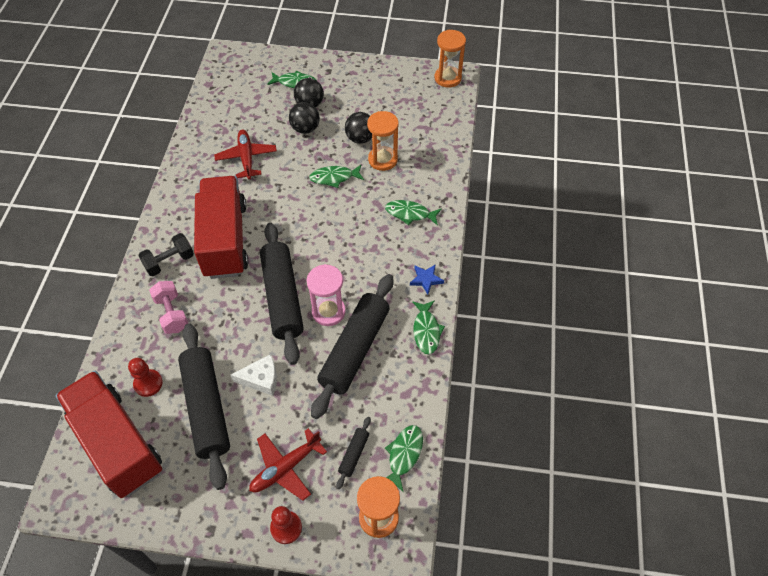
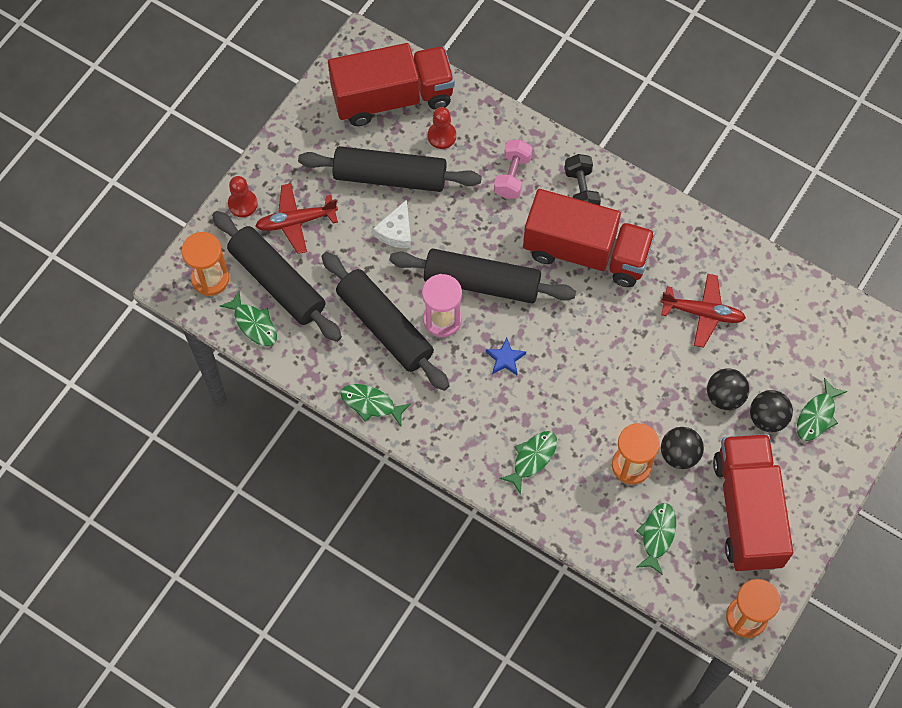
camera: 115 degrees right, 10 degrees up
(172, 314) = (512, 176): pink dumbbell -> pink dumbbell turned 75 degrees counterclockwise
(285, 468) = (296, 222): red plane -> red plane turned 90 degrees counterclockwise
(334, 178) = (627, 398): green fish -> green fish (657, 535)
(354, 454) = (277, 282): black rolling pin -> black rolling pin, size x2.36
(380, 96) = (747, 511): none -> red truck
(426, 279) = (433, 433): blue star -> blue star (505, 359)

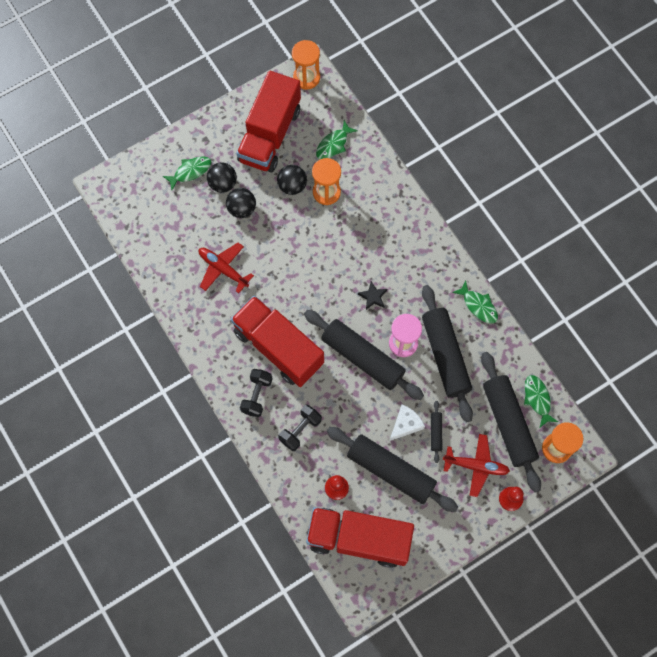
camera: 155 degrees left, 5 degrees up
(357, 237) = (436, 432): none -> black rolling pin
(505, 359) = (373, 297): blue star -> black star
(512, 176) = (300, 430): pink dumbbell -> black dumbbell
(532, 458) = (387, 224): green fish -> none

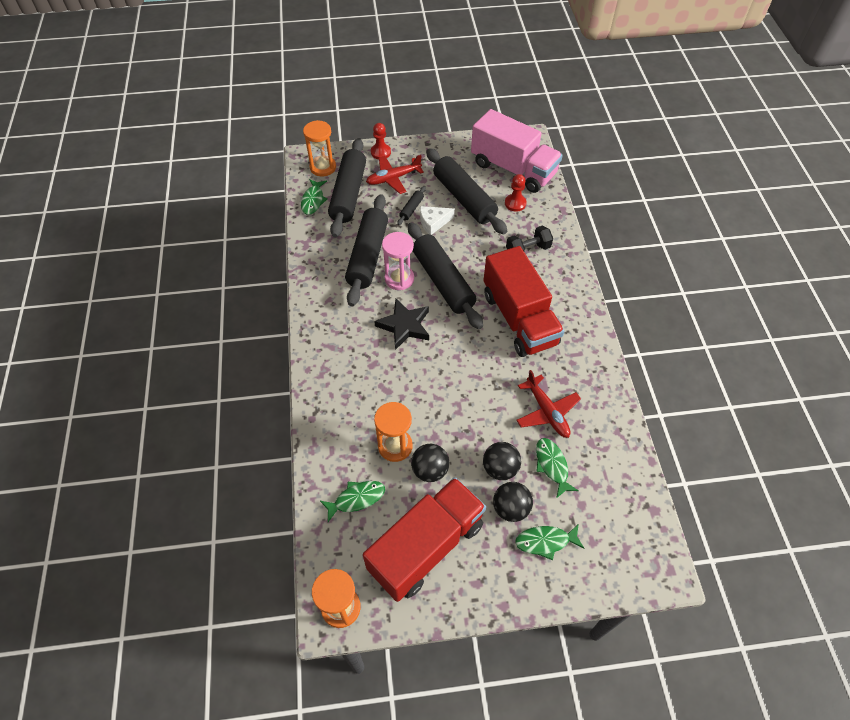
camera: 155 degrees left, 15 degrees down
(257, 395) = (557, 289): black dumbbell -> none
(359, 539) = (513, 169): red truck -> pink truck
(373, 297) = (404, 326): black star -> black star, size x1.76
(476, 466) = (393, 178): red plane -> red plane turned 60 degrees counterclockwise
(478, 306) = (312, 281): green fish -> green fish (552, 465)

